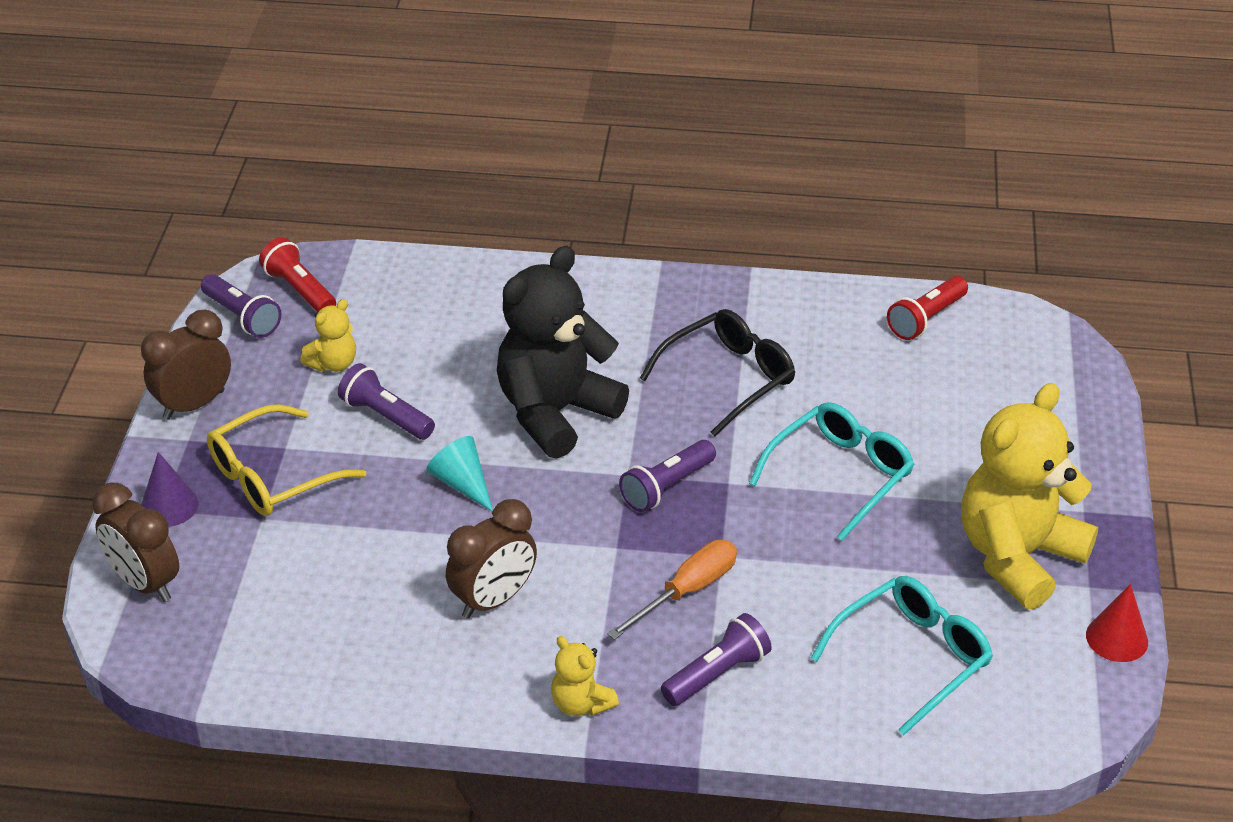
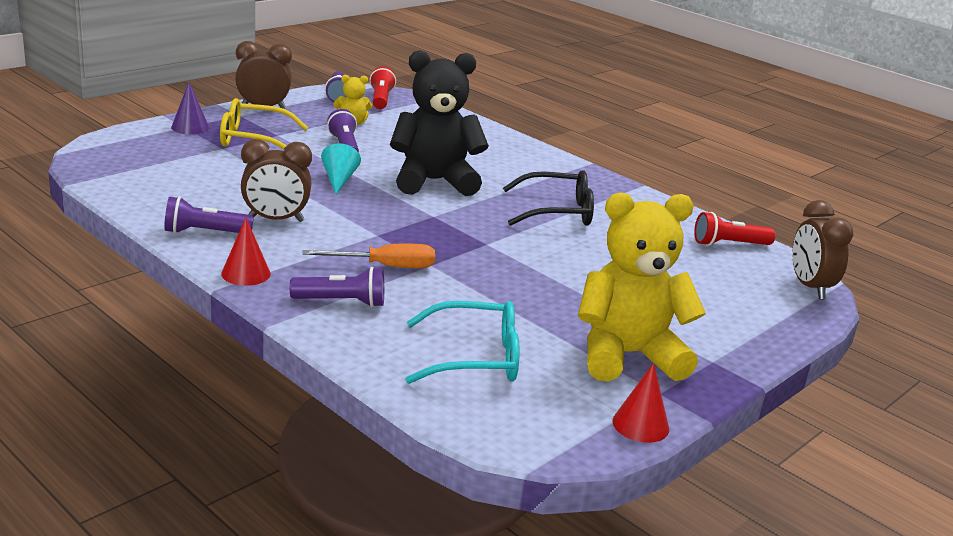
camera: 35 degrees right, 15 degrees down
(145, 583) = (131, 141): brown clock -> brown clock (810, 287)
(581, 704) = (246, 273): yellow teddy bear -> red cone
(666, 487) = (446, 229): purple flashlight -> purple flashlight (204, 232)
(840, 475) = (563, 271): turquoise glasses -> none

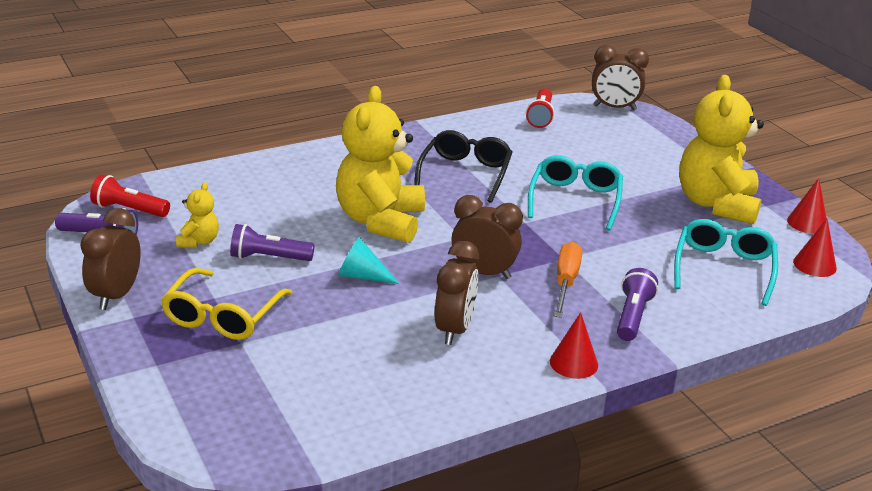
camera: 70 degrees left, 5 degrees up
(190, 127) = (160, 360): purple cone -> none
(204, 232) = (477, 379): purple flashlight -> none
(376, 228) = (484, 273): none -> brown clock
(434, 181) = (380, 221): black teddy bear -> yellow teddy bear
(532, 425) = (814, 265): none -> red cone
(556, 268) = (575, 200): none -> turquoise glasses

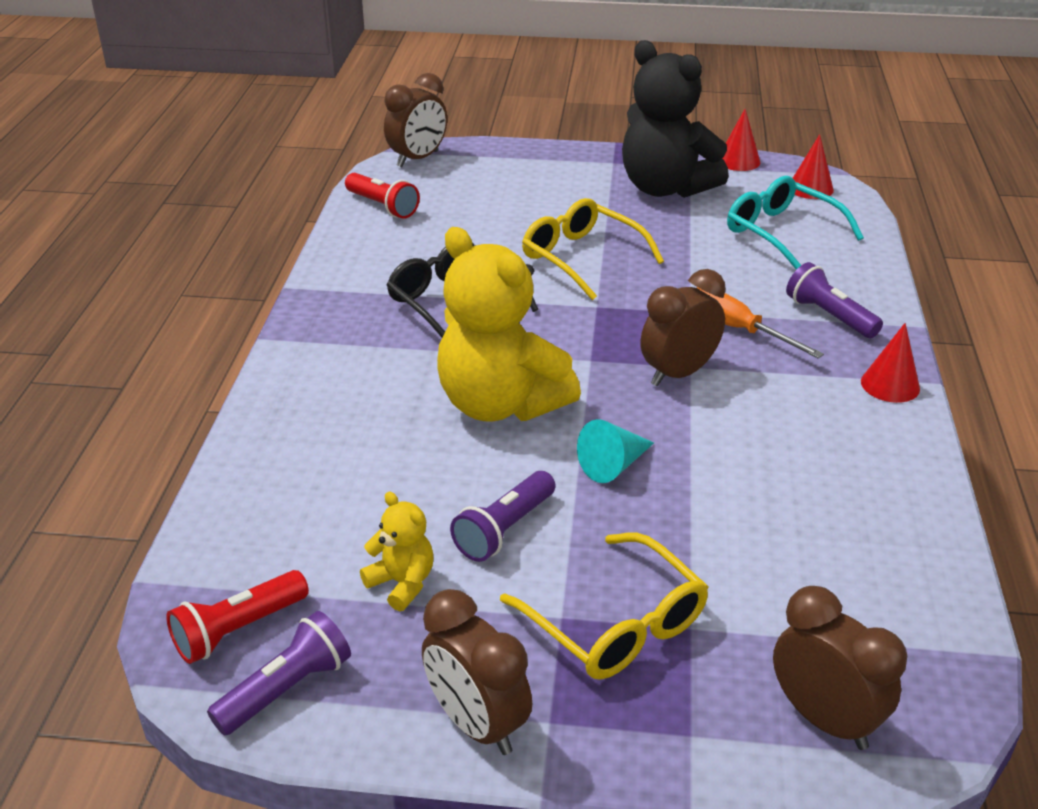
camera: 55 degrees left, 5 degrees up
(454, 329) = (778, 438): brown clock -> brown clock (824, 719)
(575, 200) = (581, 258): turquoise glasses -> yellow glasses
(716, 204) = (665, 188): yellow teddy bear -> black teddy bear

